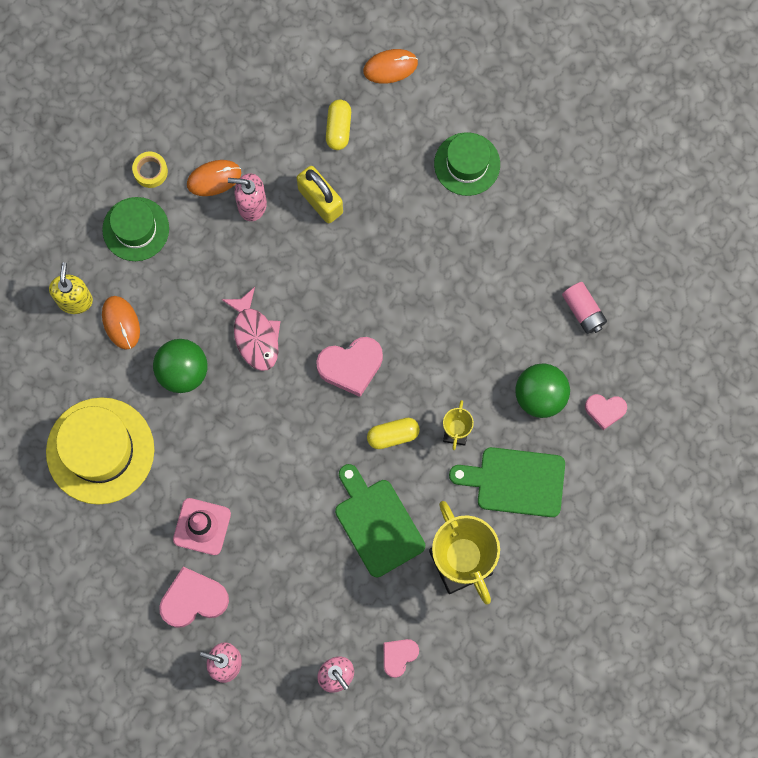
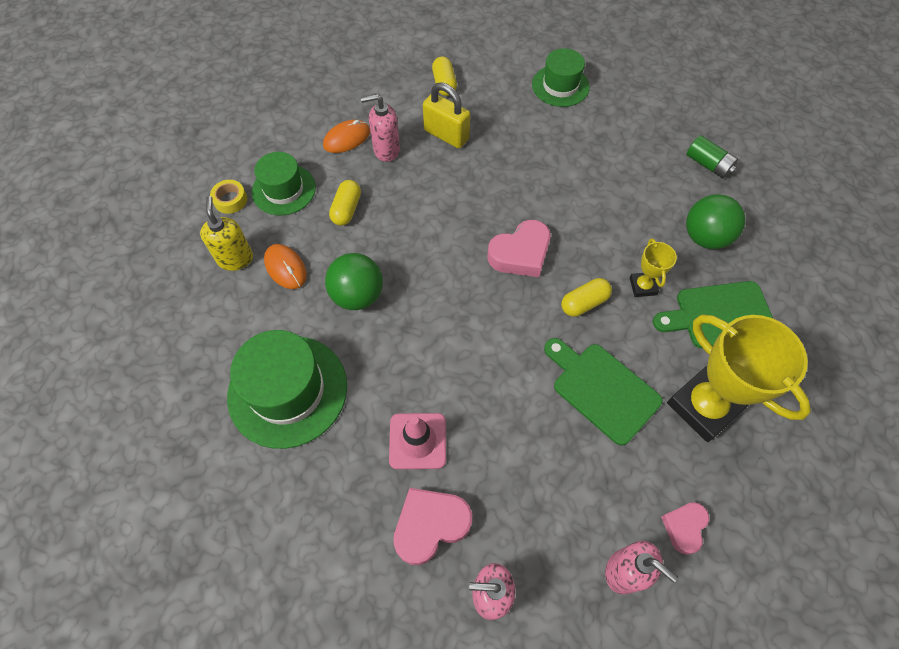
camera: 15 degrees left, 15 degrees down
(100, 450) = (288, 390): yellow hat -> green hat
(150, 171) = (288, 145): yellow tape -> yellow tape (230, 200)
(194, 270) = (346, 209): none -> yellow capsule
(255, 335) = (420, 249): pink fish -> none
(390, 67) = (472, 38): orange mouse -> none
(583, 311) = (708, 165): pink battery -> green battery
(605, 410) = (769, 235): pink heart -> none

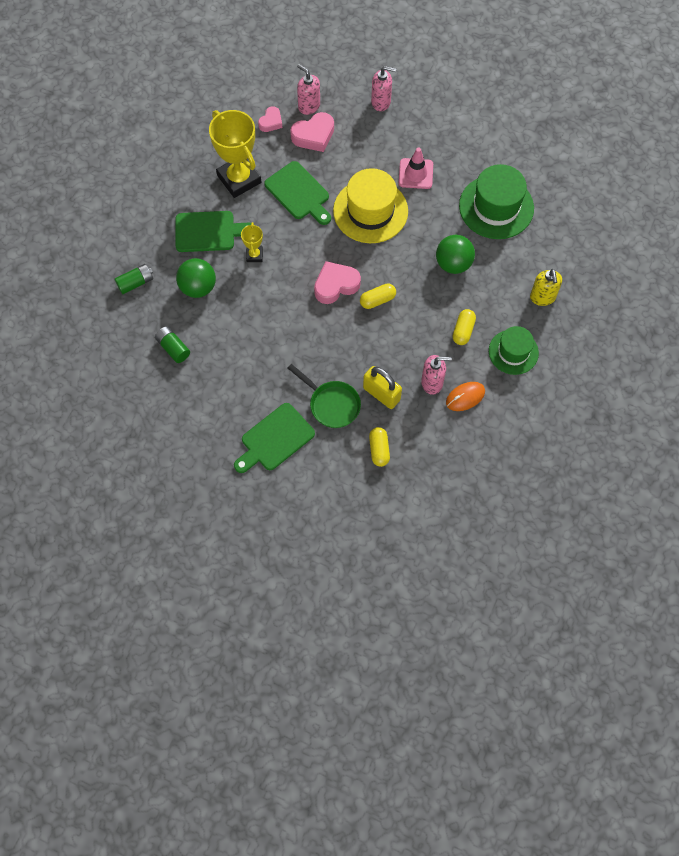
camera: 175 degrees left, 5 degrees up
(230, 200) = (554, 346): yellow tape -> none
(285, 267) = (505, 288): orange mouse -> none
(430, 525) = (410, 133): pink heart -> pink heart (314, 135)
(485, 367) = (370, 211): none -> yellow hat
(503, 121) = (331, 404): none -> green pan
(560, 86) = (275, 439): green hat -> green cutting board
(584, 303) = (298, 247): yellow capsule -> yellow capsule (377, 300)
(790, 237) = (135, 283): none -> green battery

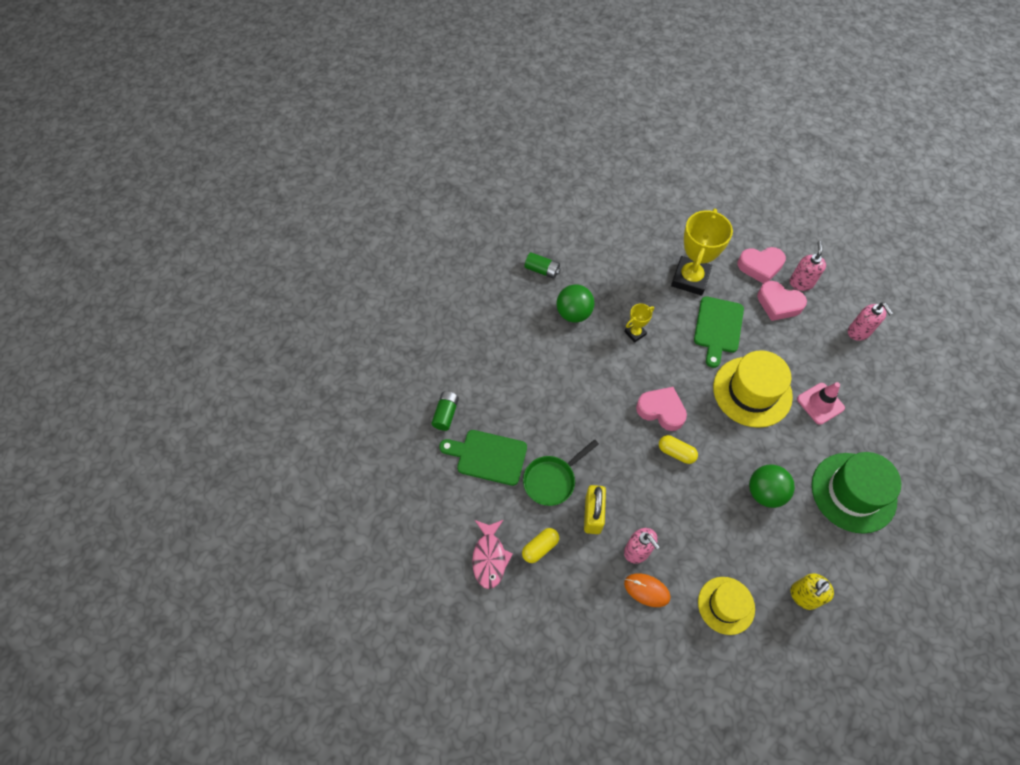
camera: 55 degrees right, 5 degrees down
(173, 348) = (509, 331): green battery -> green battery (446, 414)
(208, 231) = (626, 288): green cutting board -> none
(271, 122) = (760, 266): pink heart -> pink heart, size x1.64
(331, 404) = (552, 480): green pan -> green pan turned 45 degrees clockwise
(359, 492) = (489, 557): none -> pink fish
(463, 331) = (708, 545): yellow capsule -> none
(513, 352) = (726, 605): green hat -> yellow hat

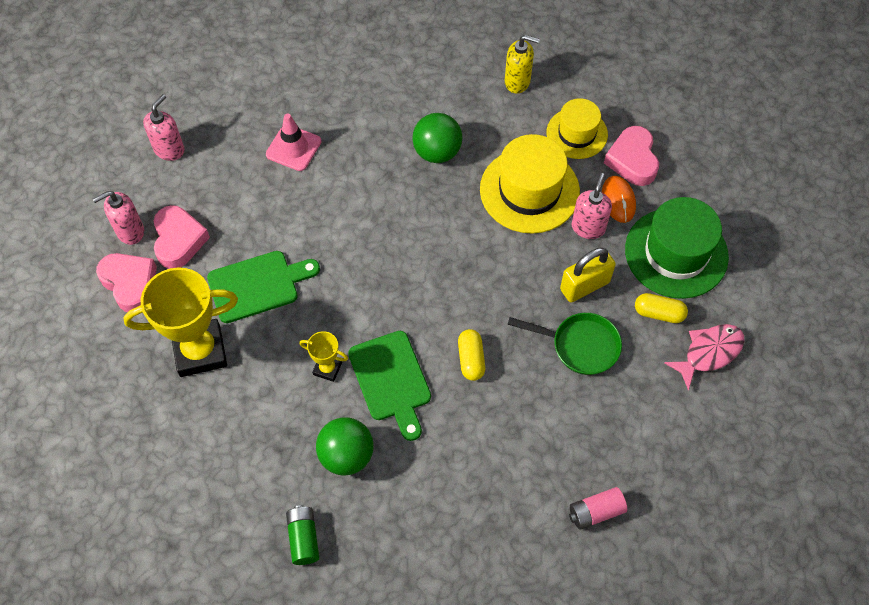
camera: 125 degrees left, 0 degrees up
(446, 414) = (595, 512): green battery -> pink battery
(488, 456) = (608, 428): green cutting board -> green cutting board (391, 380)
(661, 410) = (413, 287): pink heart -> pink heart (632, 160)
(676, 452) = (454, 247): yellow capsule -> yellow capsule (471, 359)
(752, 391) = (323, 213): yellow hat -> yellow hat (529, 190)
(853, 492) = (379, 84): green hat -> green hat (676, 253)

